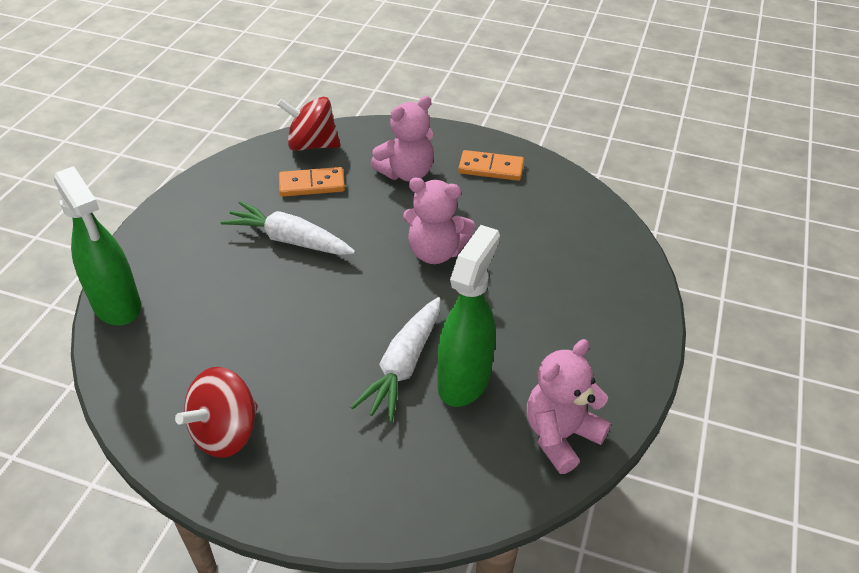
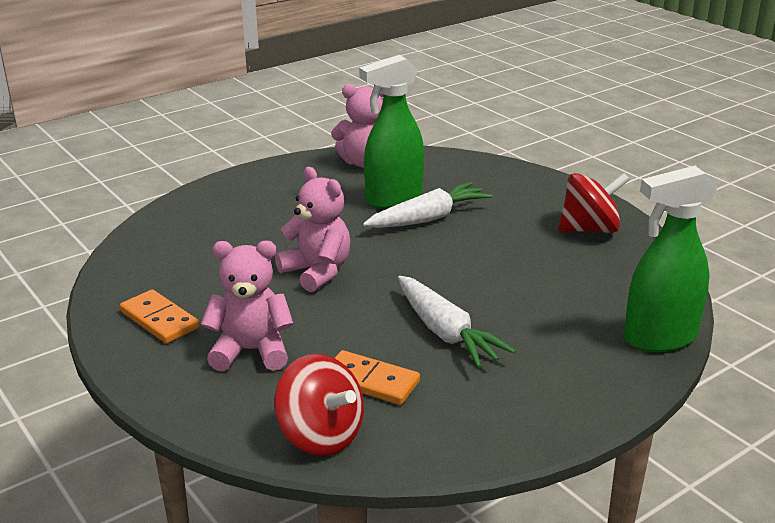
camera: 145 degrees left, 15 degrees down
(117, 305) = (659, 338): green spray bottle -> green spray bottle turned 105 degrees counterclockwise

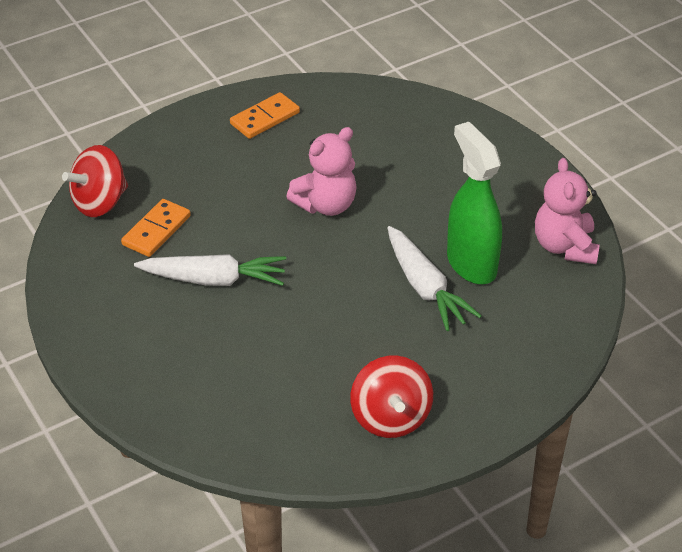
camera: 95 degrees right, 15 degrees up
(251, 351) = (211, 167): pink teddy bear -> none
(445, 332) = (214, 279): white carrot -> white carrot turned 150 degrees counterclockwise
(659, 338) = (173, 425): green spray bottle -> none

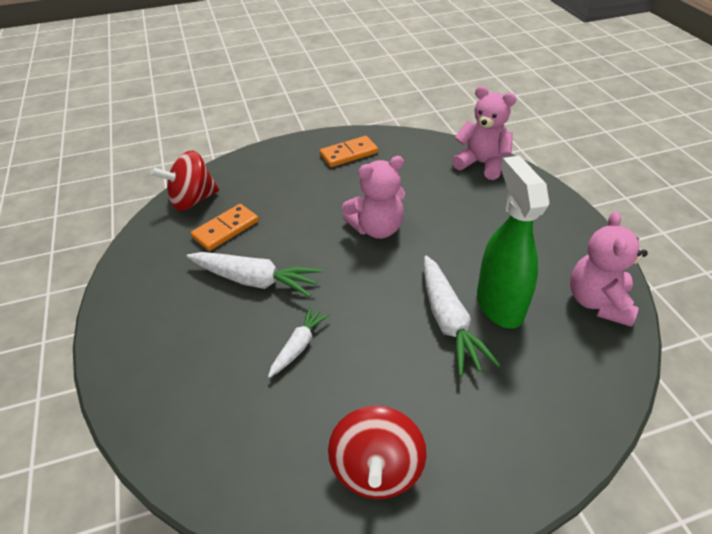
camera: 15 degrees right, 0 degrees up
(285, 333) = (299, 346): none -> white carrot
(424, 111) = (481, 164): none -> pink teddy bear

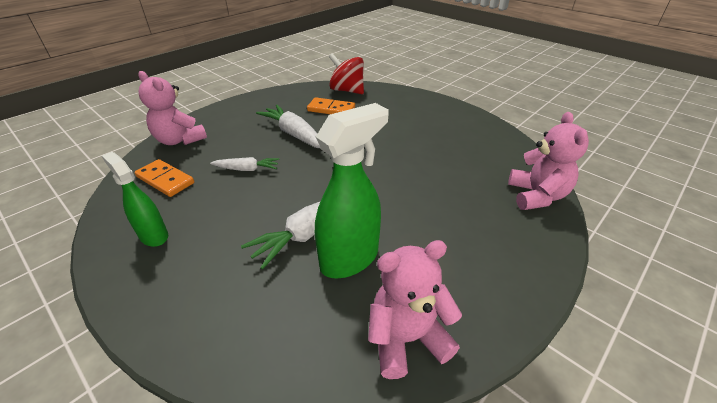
camera: 60 degrees right, 5 degrees down
(255, 280) = (294, 134): white carrot -> white carrot turned 150 degrees clockwise
(349, 154) = (459, 126): orange domino -> orange domino (165, 180)
(376, 469) = (153, 236): red spinning top -> green spray bottle
(377, 228) = (386, 165): pink teddy bear -> pink teddy bear (179, 140)

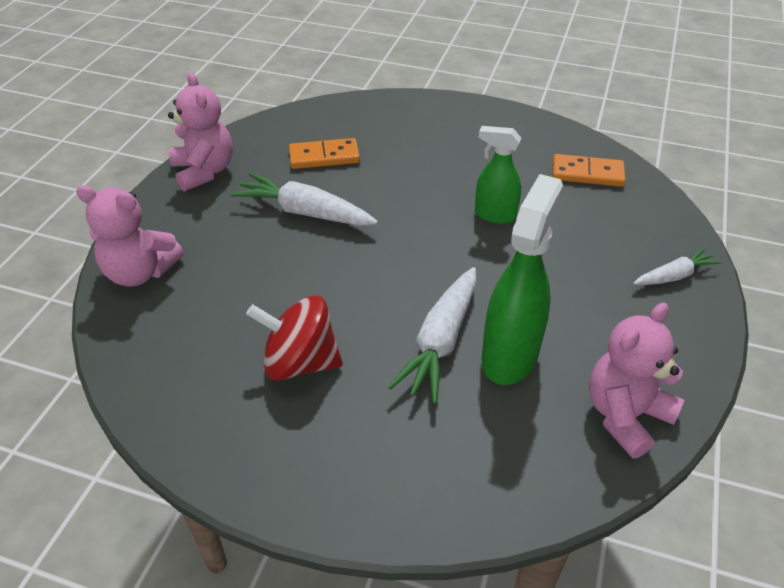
camera: 25 degrees left, 5 degrees up
(153, 236) = (248, 418): green spray bottle -> green spray bottle (494, 215)
(165, 180) = (183, 339): orange domino -> orange domino (587, 173)
(247, 169) = (286, 286): white carrot -> white carrot (674, 276)
(347, 90) = (321, 118): red spinning top -> red spinning top (300, 362)
(536, 196) = (652, 211): pink teddy bear -> pink teddy bear (204, 171)

